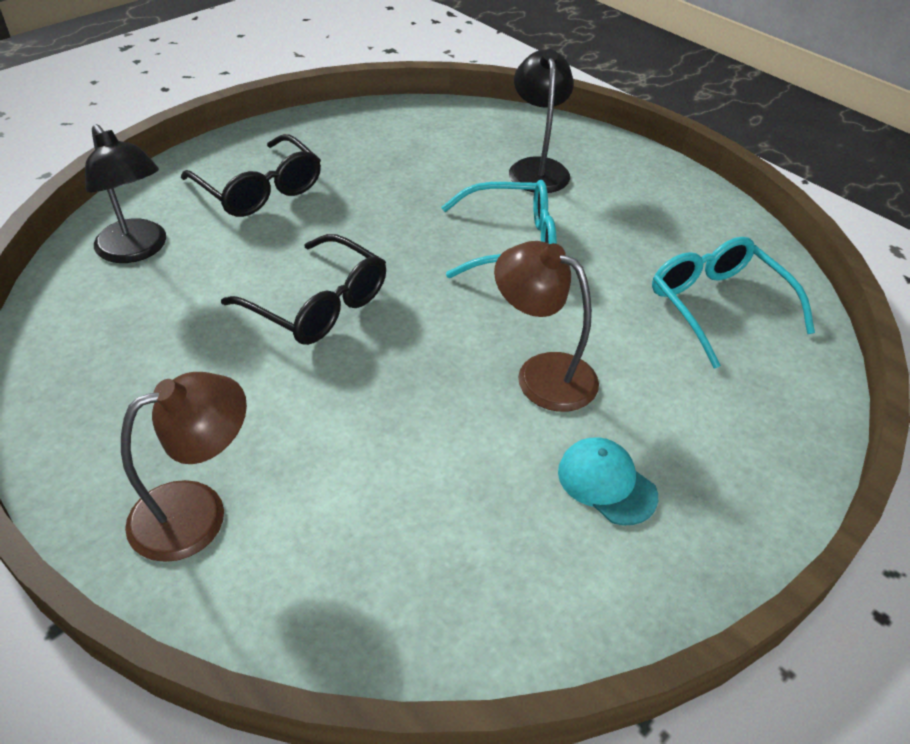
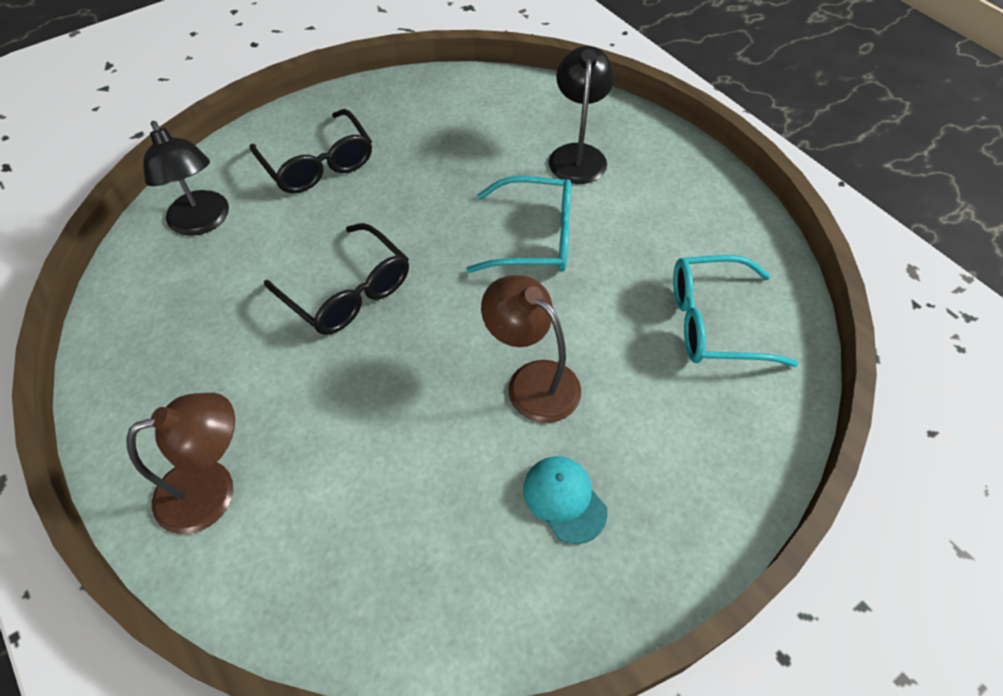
camera: 10 degrees right, 10 degrees up
(717, 306) = (714, 322): turquoise glasses -> turquoise glasses turned 75 degrees counterclockwise

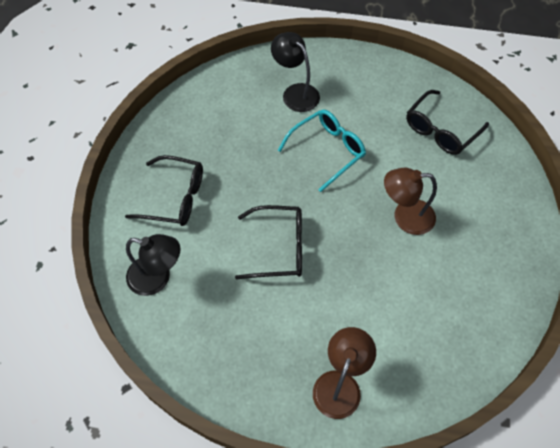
camera: 45 degrees left, 5 degrees up
(564, 499) = (472, 253): turquoise cap -> none
(714, 322) = (441, 130): turquoise glasses -> black glasses

